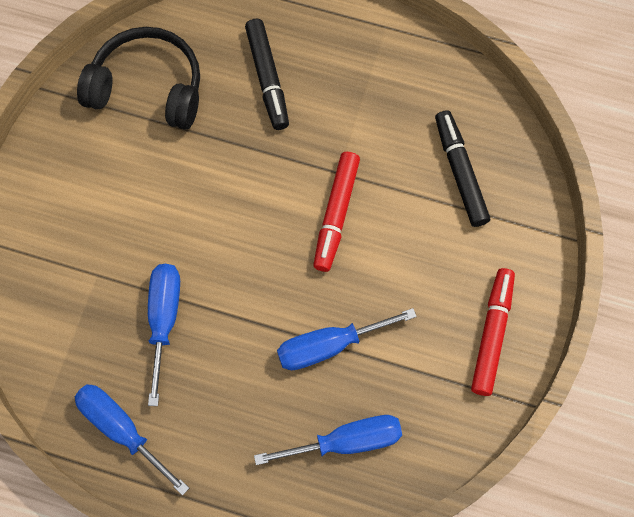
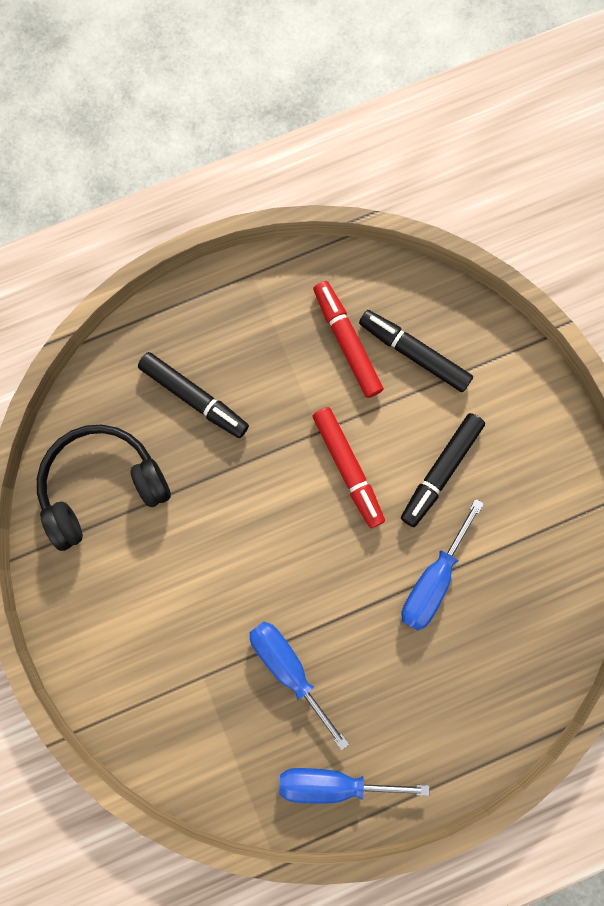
camera: 40 degrees left, 10 degrees up
(346, 442) = (509, 643): blue screwdriver -> none
(405, 272) = (441, 471): none -> black marker
(492, 334) = (545, 467): red marker -> red marker (347, 342)

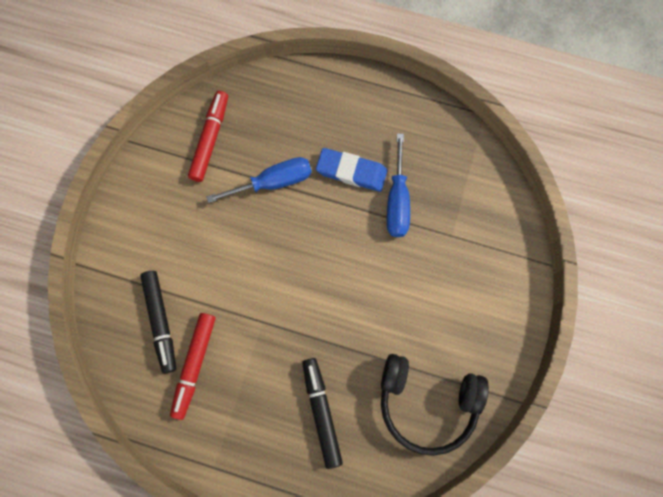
camera: 140 degrees left, 5 degrees down
(333, 782) = (421, 125): blue screwdriver -> none
(348, 468) = (265, 285): red marker -> red marker (210, 139)
(363, 660) = (351, 172): none -> blue eraser
(441, 471) = (212, 238): black marker -> none

